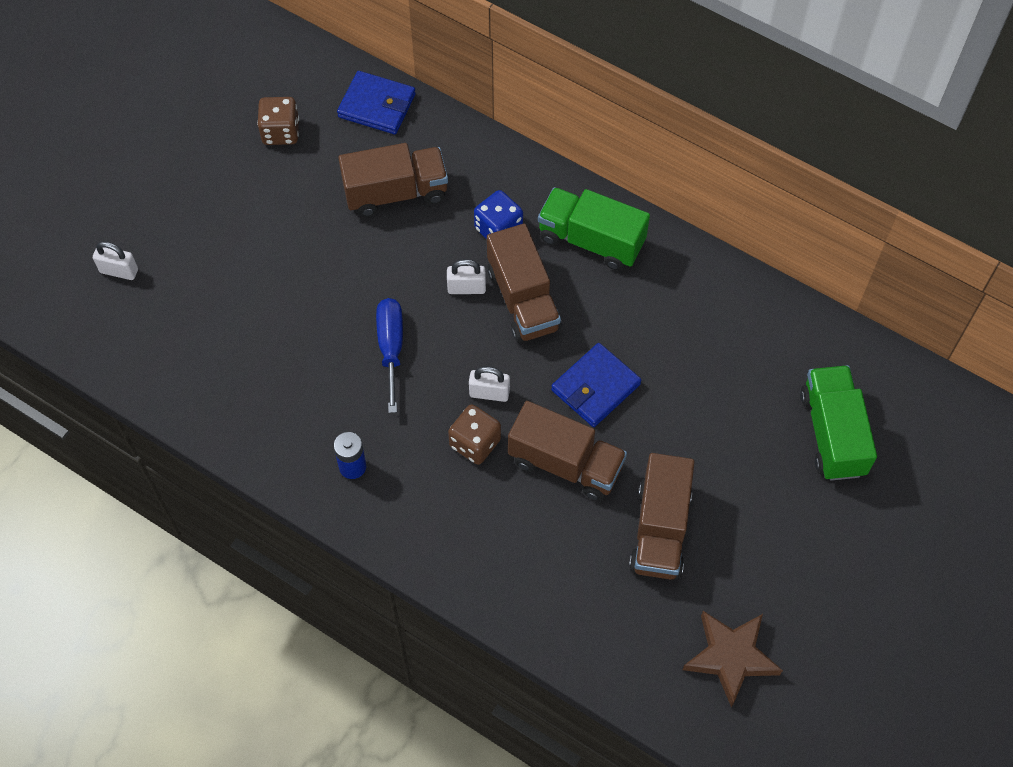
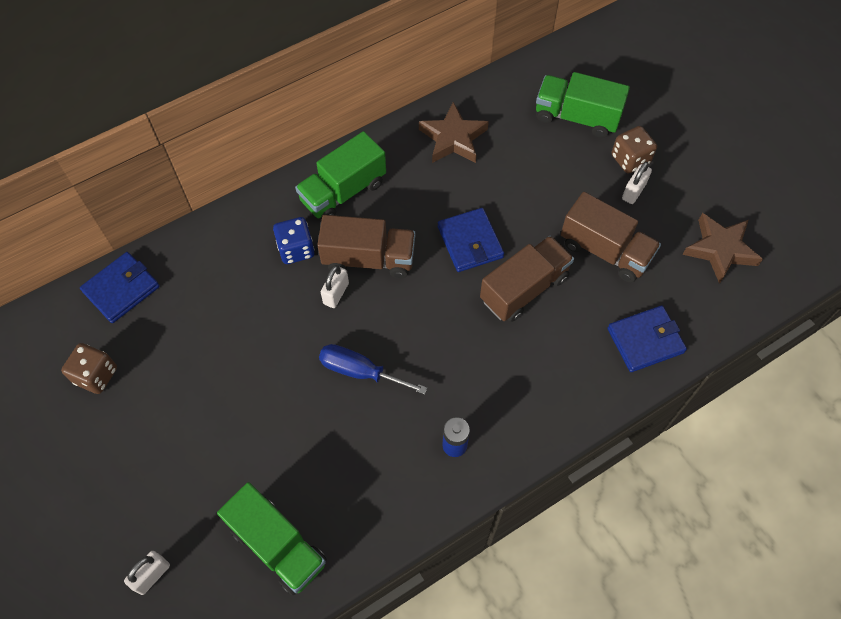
camera: 65 degrees left, 0 degrees up
(186, 357) = (278, 545): none -> green truck
(396, 192) = (216, 309): brown truck -> none
(475, 443) = (477, 344): brown dice -> brown dice (630, 159)
(489, 393) = (438, 316): white padlock -> white padlock (633, 191)
(565, 611) = (645, 340): none -> blue wallet
(723, 316) = (453, 138): none -> brown star

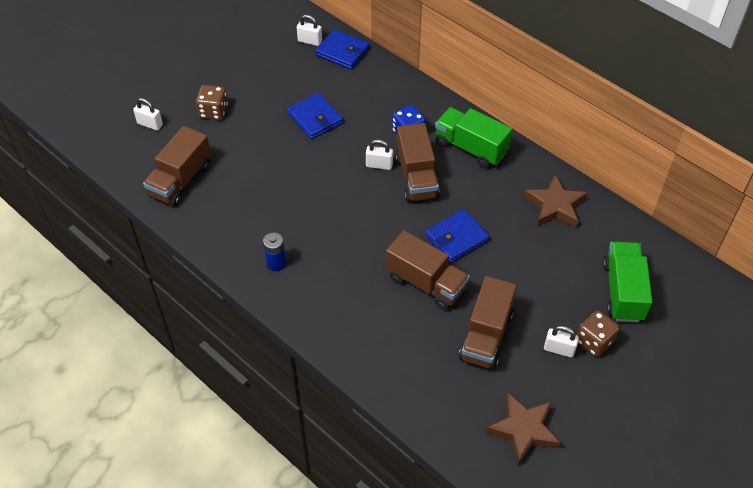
camera: 75 degrees right, 10 degrees down
(81, 325) = (310, 41): none -> white padlock
(96, 375) = (276, 59): brown dice -> brown dice (213, 111)
(278, 545) = (180, 180): green truck -> brown truck
(360, 371) = (319, 194): blue screwdriver -> none
(645, 340) = (406, 379): blue wallet -> blue wallet (315, 118)

